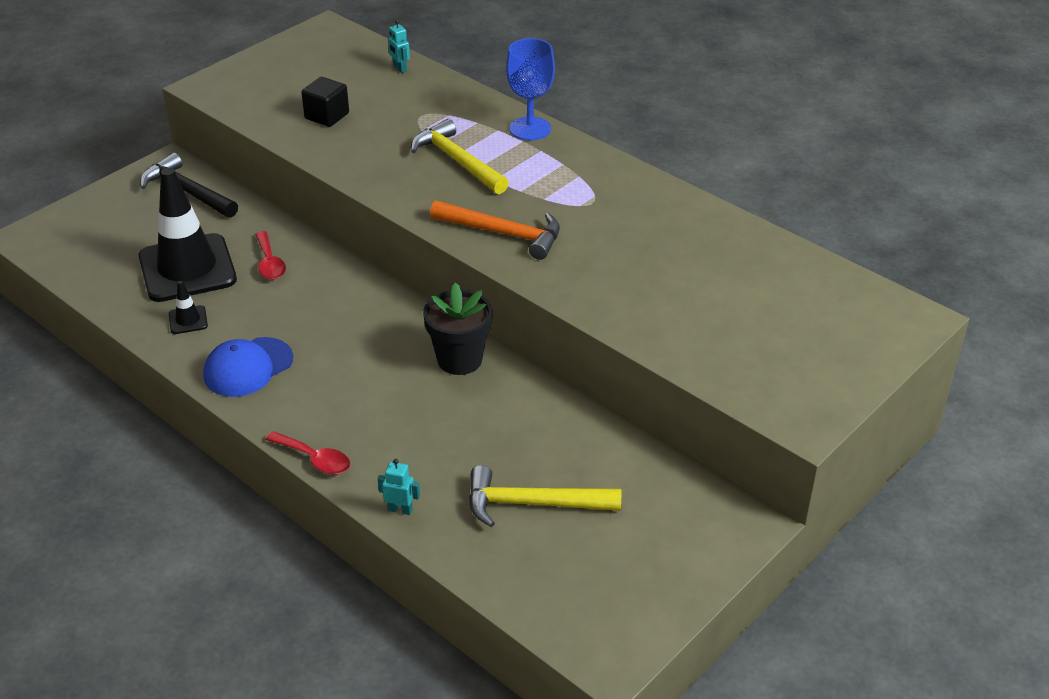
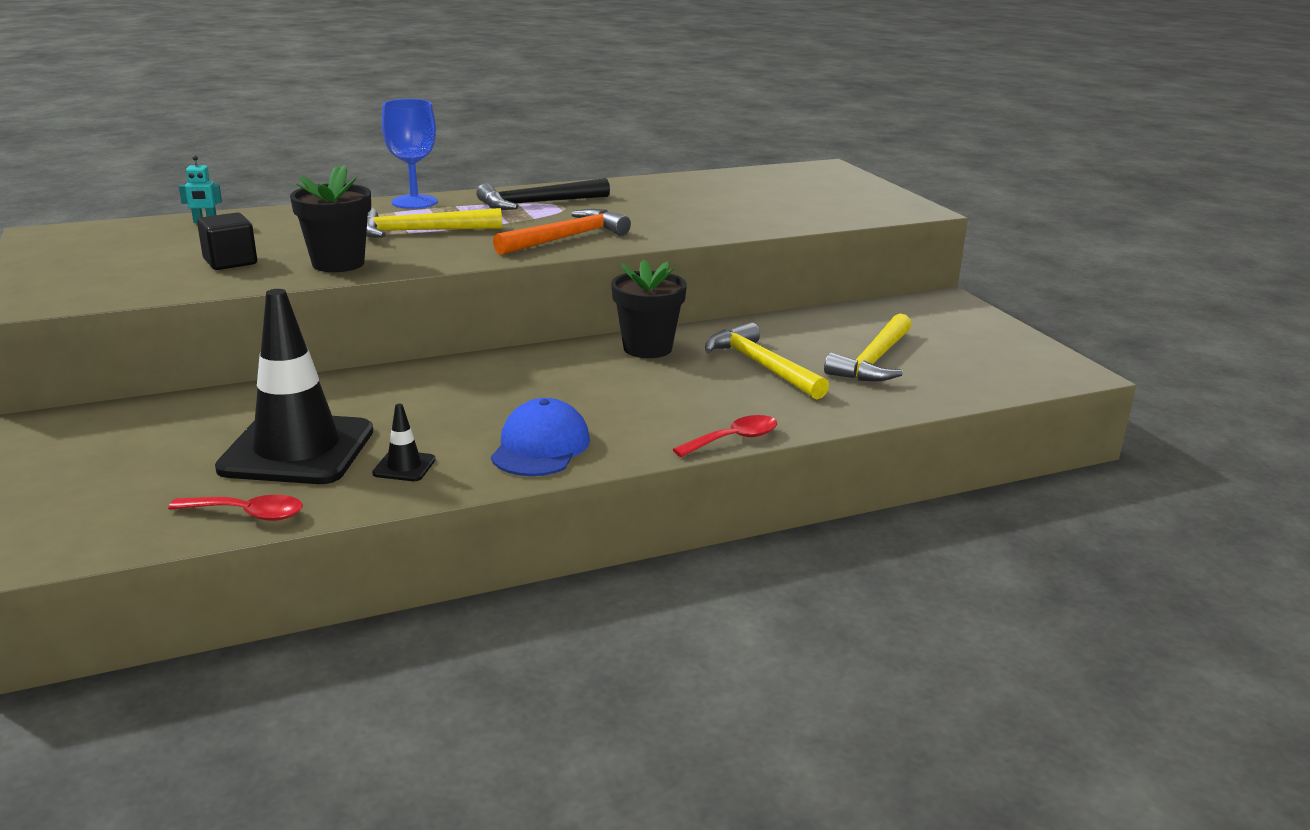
camera: 65 degrees left, 15 degrees down
(187, 191) = (129, 423): black hammer -> black hammer (537, 203)
(248, 367) = (540, 447): blue cap -> blue cap turned 150 degrees counterclockwise
(270, 263) = (362, 402): red spoon -> red spoon (247, 514)
(357, 157) = (338, 263): none -> black flower pot
(400, 509) = (842, 414): turquoise robot -> none
(469, 435) = (761, 366): none -> yellow hammer

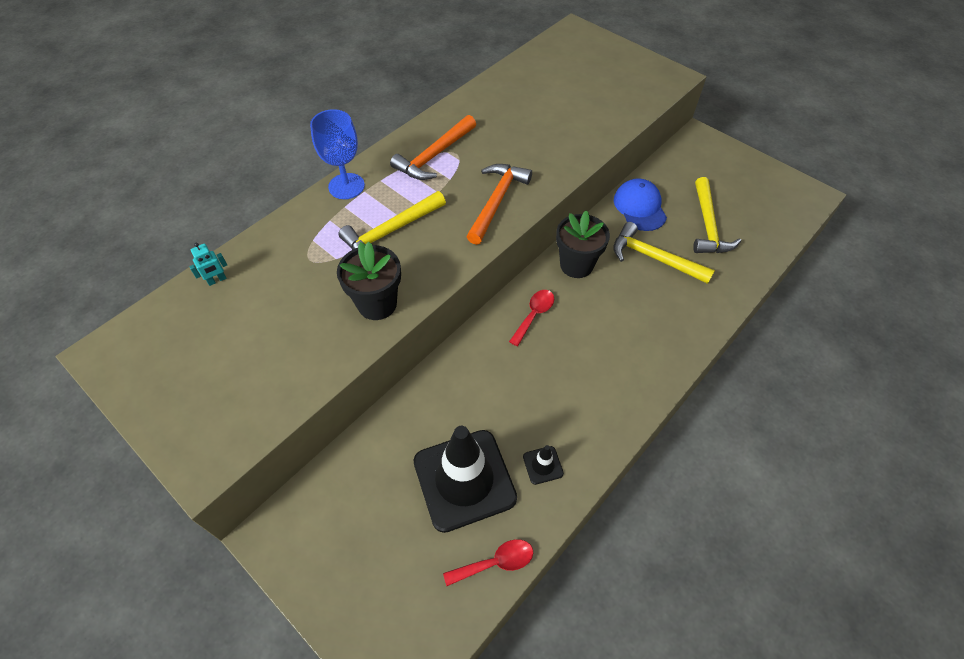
camera: 25 degrees left, 30 degrees up
(230, 262) = (297, 335): black cube -> none
(537, 203) = (434, 156): black hammer -> orange hammer
(540, 447) = (601, 405): blue cap -> blue cap (639, 207)
(733, 439) = (696, 346): red spoon -> red spoon (534, 315)

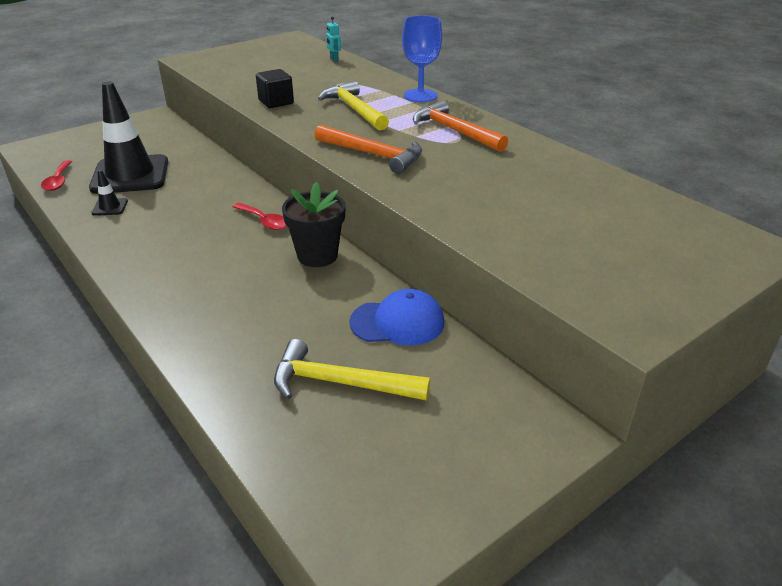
camera: 100 degrees right, 20 degrees down
(377, 304) = (276, 102): black flower pot -> black cube
(654, 258) = (301, 315): yellow hammer -> none

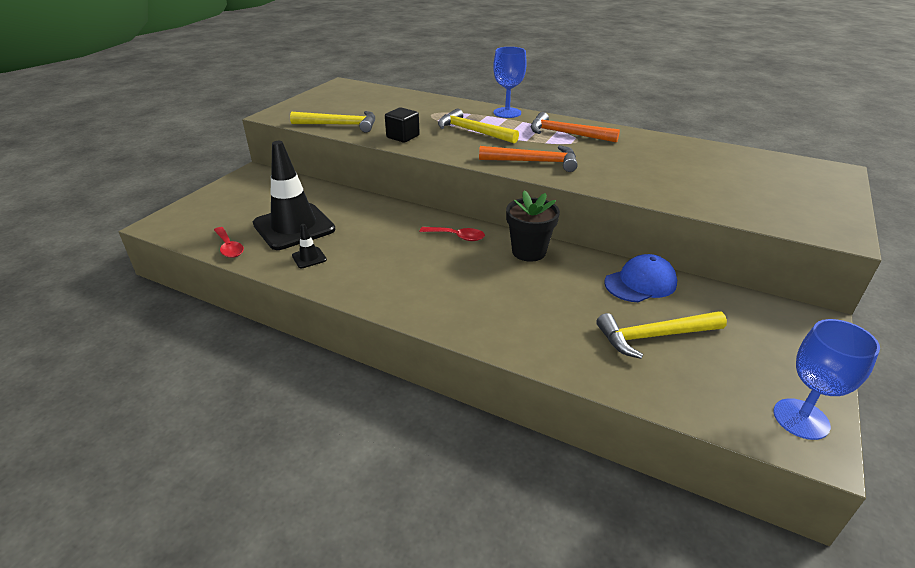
camera: 25 degrees left, 0 degrees up
(233, 80) = (340, 125): none -> yellow hammer
(334, 59) = (402, 96): turquoise robot -> none
(393, 530) = (801, 419): none -> blue goblet

